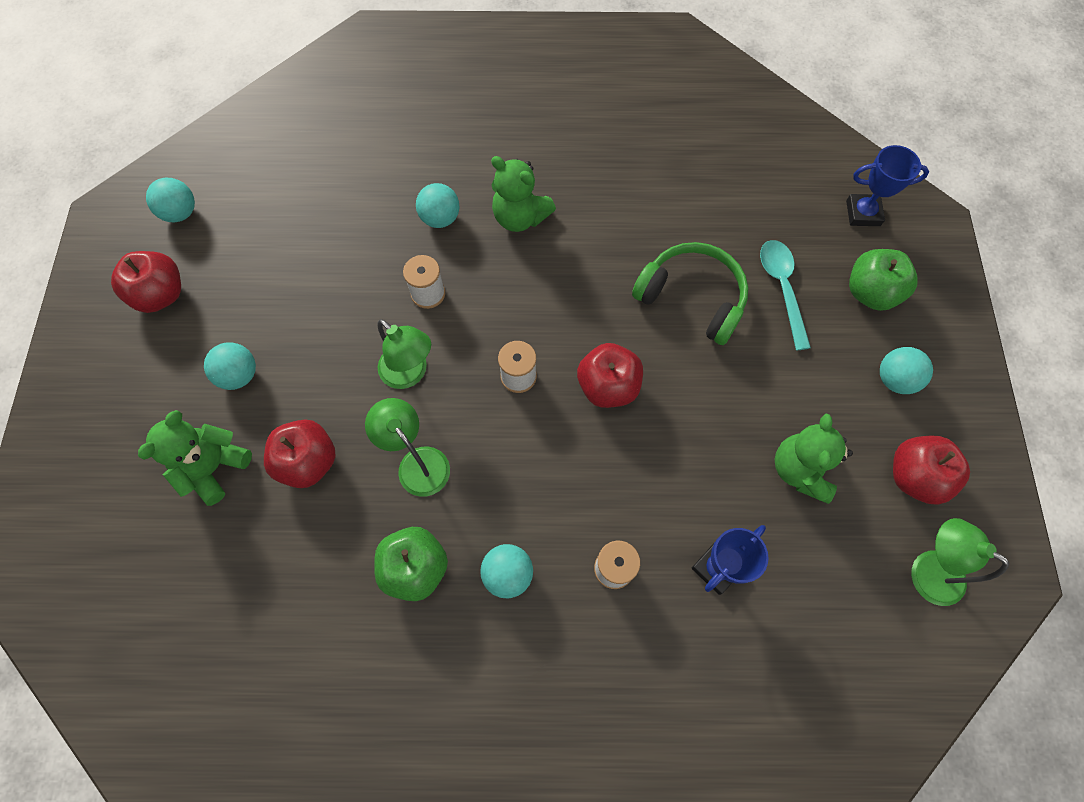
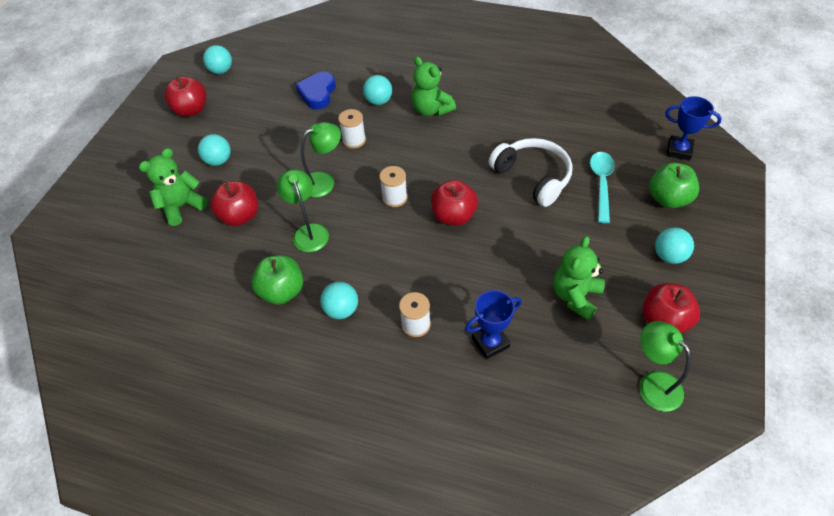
camera: 20 degrees right, 15 degrees down
(345, 223) = (317, 93): none -> blue heart
(410, 373) = (324, 181): green lamp -> green lamp turned 90 degrees counterclockwise
(692, 298) = (533, 177): green headphones -> white headphones

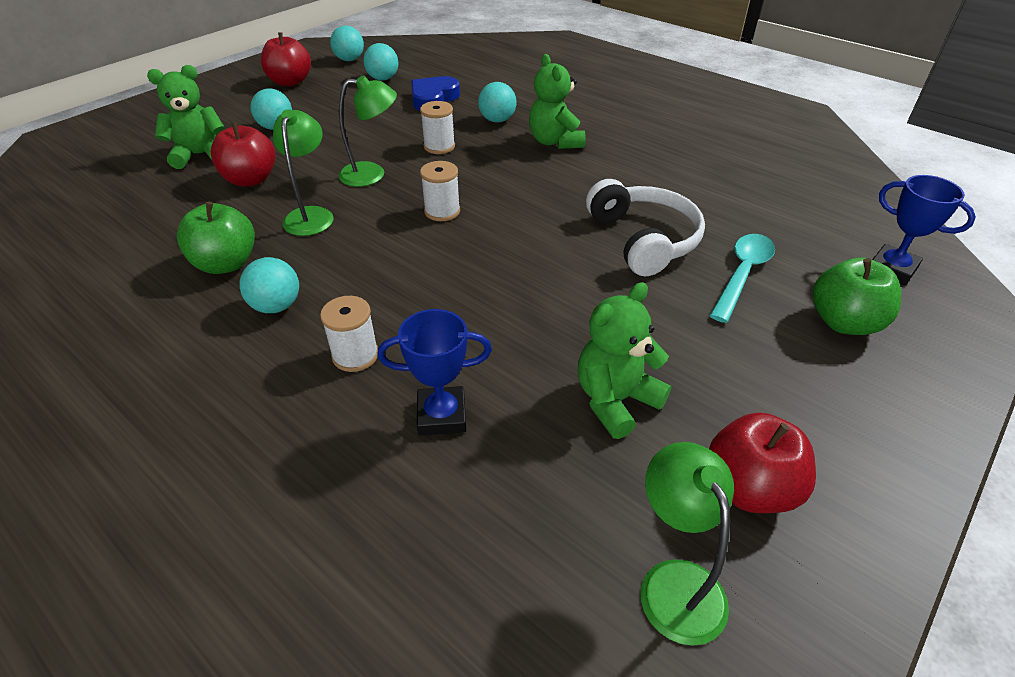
camera: 20 degrees right, 10 degrees down
(453, 216) = (503, 251): red apple -> none
(669, 256) = (807, 397): turquoise ball -> turquoise ball (383, 79)

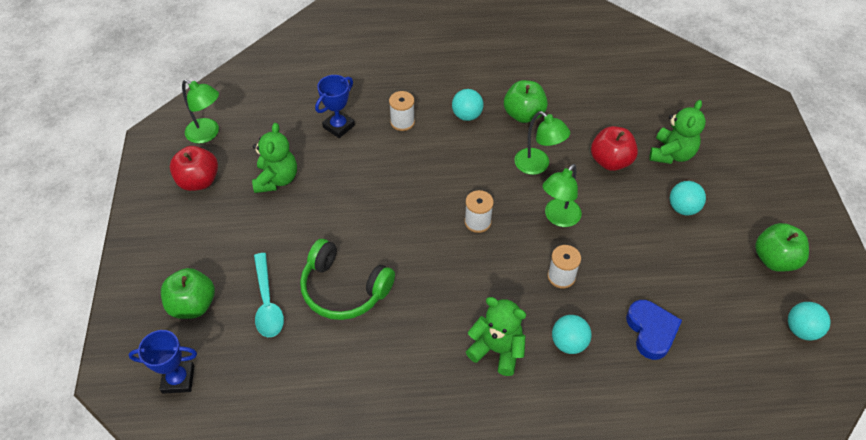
camera: 135 degrees right, 10 degrees up
(290, 82) = (774, 259): red apple -> green apple
(383, 79) = (728, 325): turquoise ball -> none
(643, 240) = (344, 289): white headphones -> green headphones

